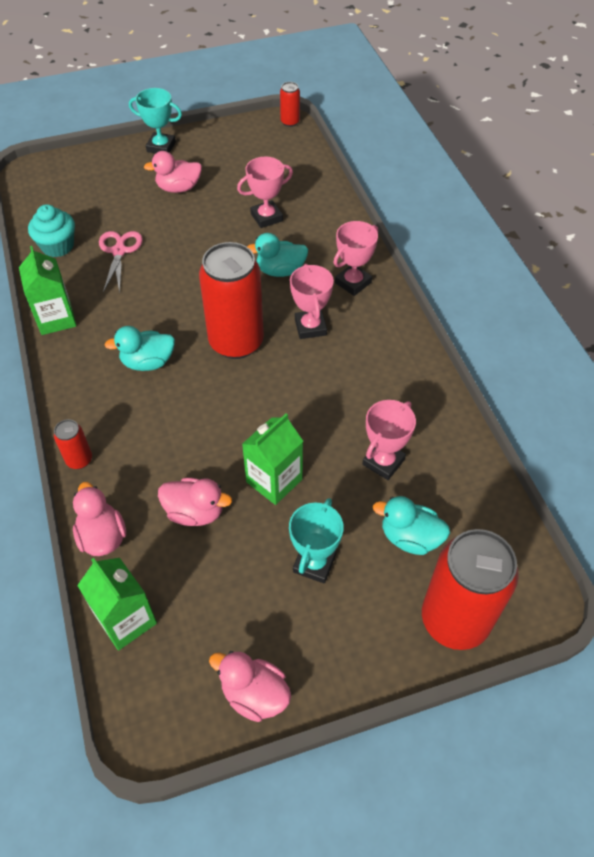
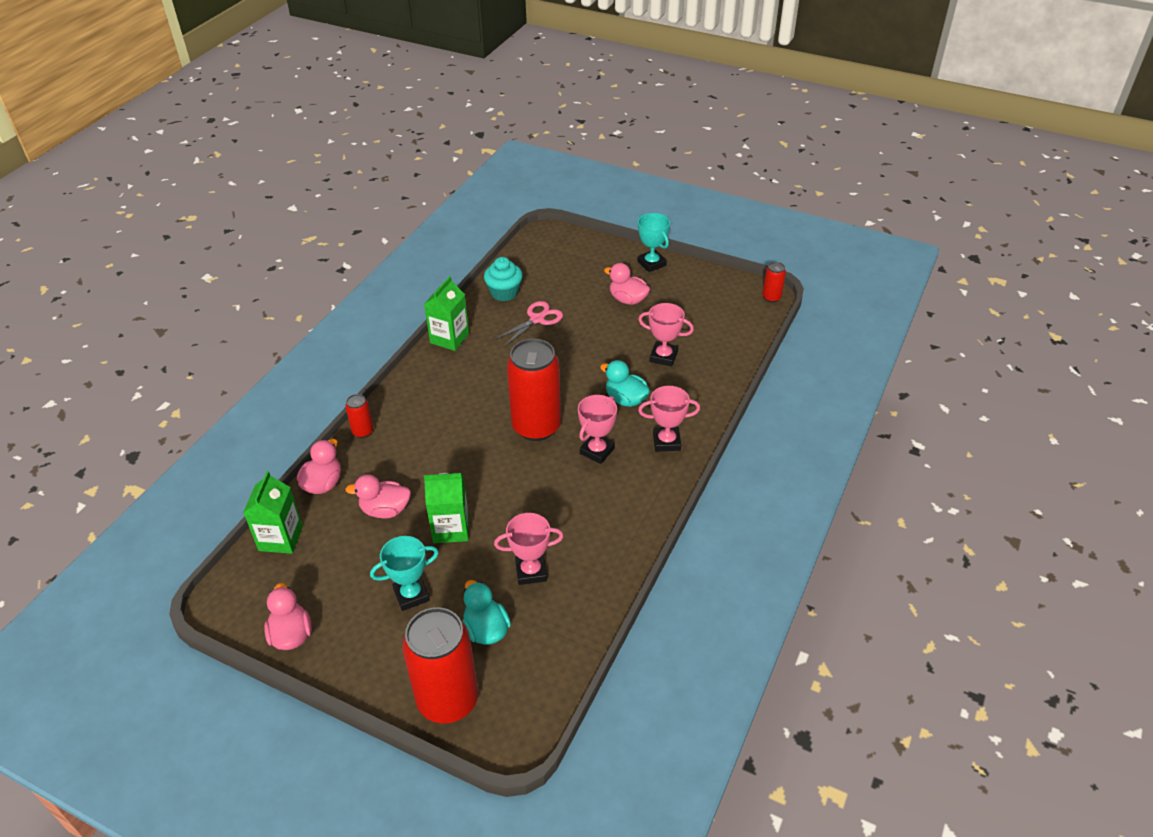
camera: 45 degrees right, 10 degrees down
(148, 362) = (468, 401): turquoise duck -> none
(195, 512) = (385, 510): pink duck -> pink duck turned 120 degrees clockwise

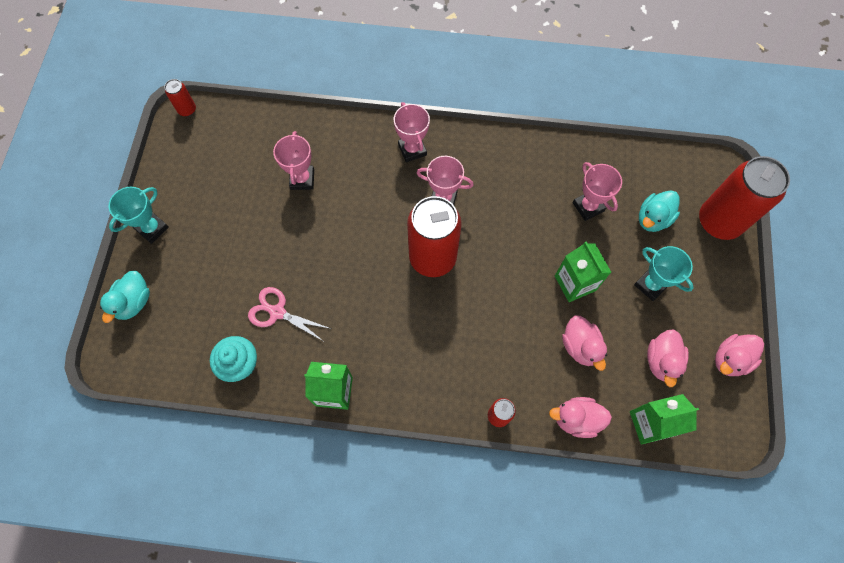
camera: 110 degrees left, 25 degrees up
(625, 399) = (371, 195): turquoise duck -> turquoise duck (134, 302)
(627, 299) = (221, 234): pink duck -> pink duck (661, 361)

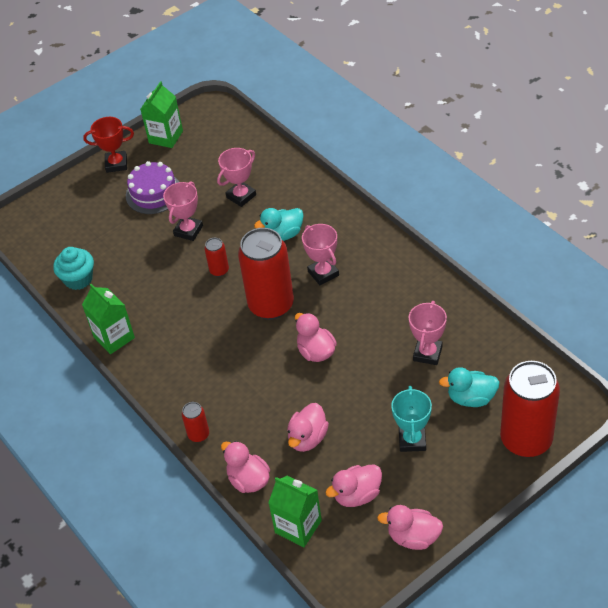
camera: 50 degrees right, 20 degrees down
(134, 302) = (59, 199): turquoise duck -> turquoise duck (283, 234)
(152, 228) = (116, 164): turquoise trophy -> red trophy
(187, 110) = (216, 106): red can -> red can (219, 270)
(220, 231) = (154, 193): none -> purple cake
(277, 312) = (134, 266): pink scissors -> none
(412, 150) = (339, 227): pink trophy -> pink trophy (188, 231)
(509, 270) = (316, 352): none -> pink duck
(575, 283) = (354, 395): green carton -> green carton (166, 137)

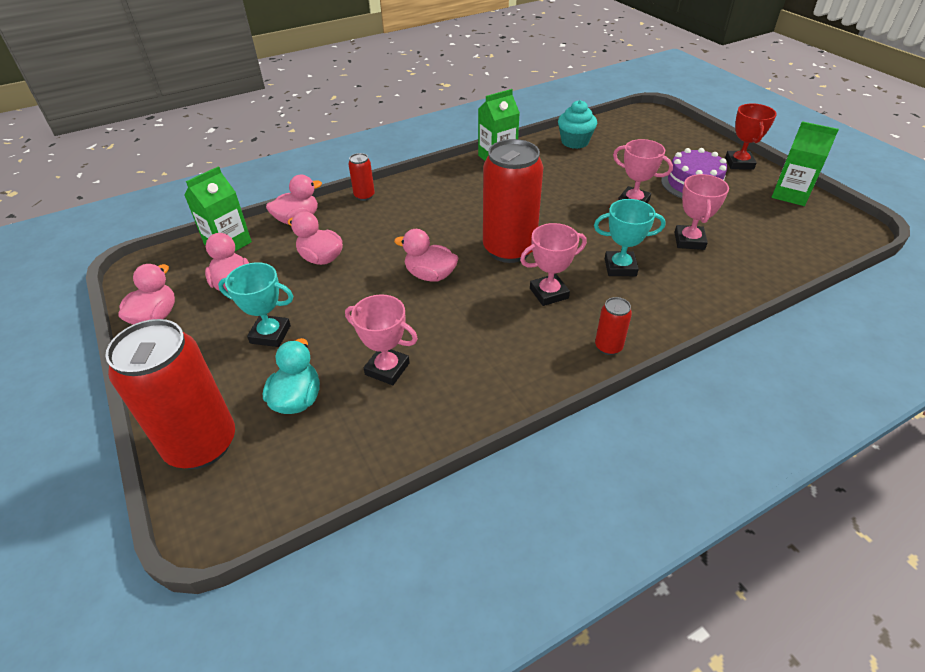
camera: 95 degrees right, 5 degrees down
(219, 270) = (569, 218): red can -> red can (608, 347)
(241, 196) = (689, 241): pink trophy -> pink trophy turned 45 degrees clockwise
(283, 234) = (620, 267): turquoise duck -> turquoise trophy
(316, 352) = (430, 275): pink duck -> pink duck turned 135 degrees counterclockwise

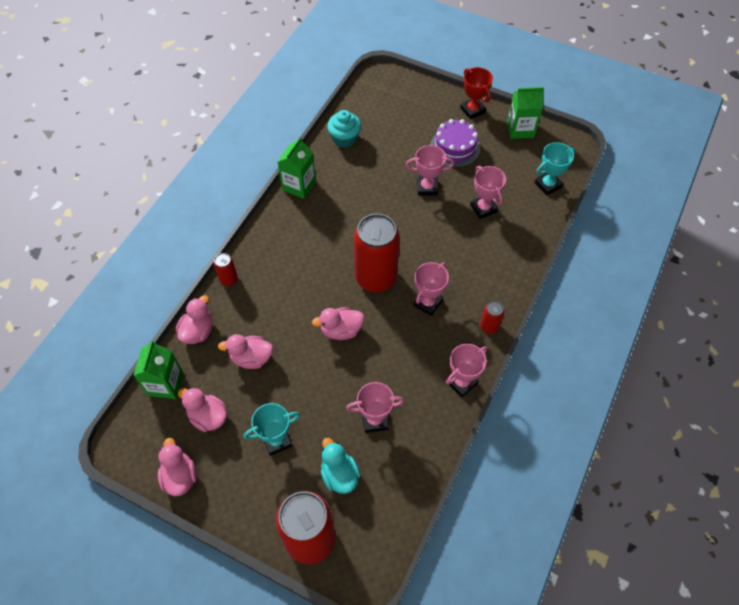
camera: 35 degrees left, 15 degrees up
(524, 385) = (461, 383): none -> pink trophy
(620, 267) = (456, 256): turquoise trophy -> turquoise trophy (548, 185)

